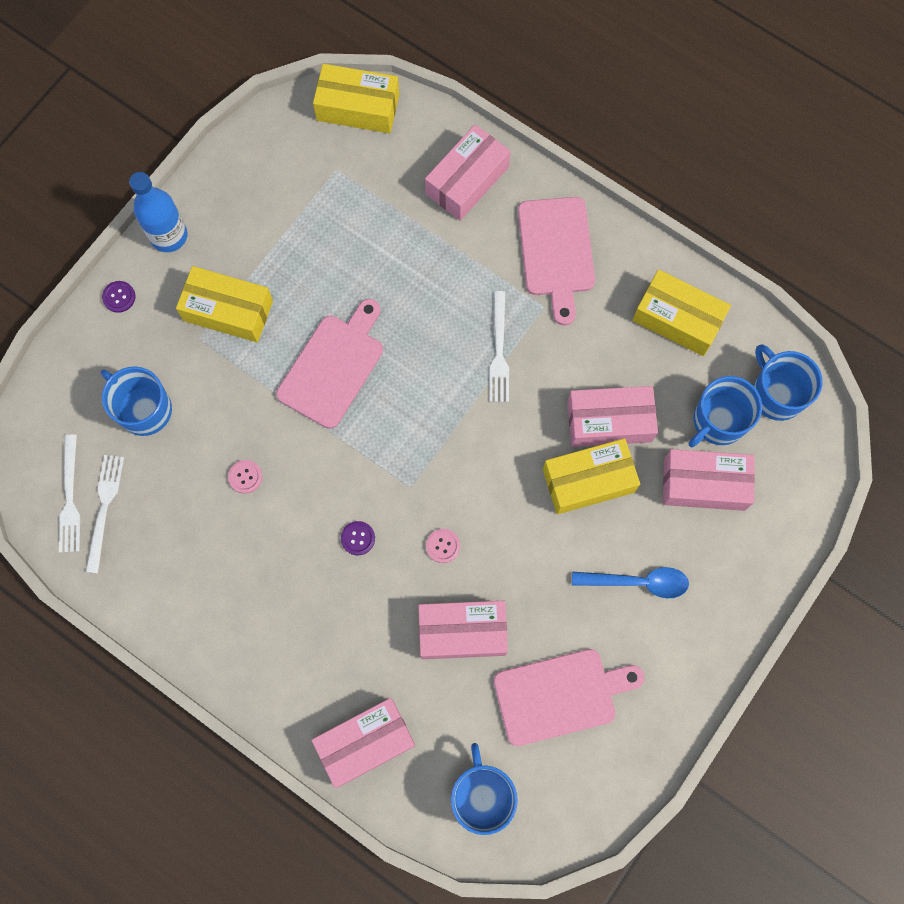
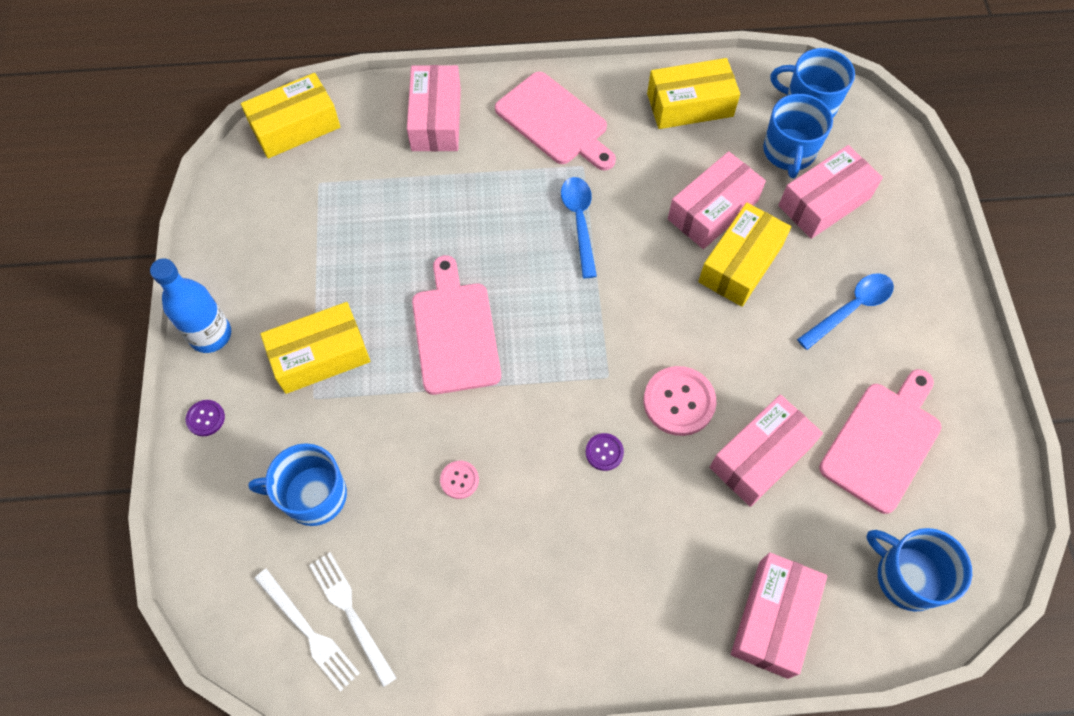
camera: 40 degrees left, 10 degrees down
(443, 546) = (679, 402): pink button -> pink button, size x1.93
(499, 351) = (579, 222): white fork -> blue spoon

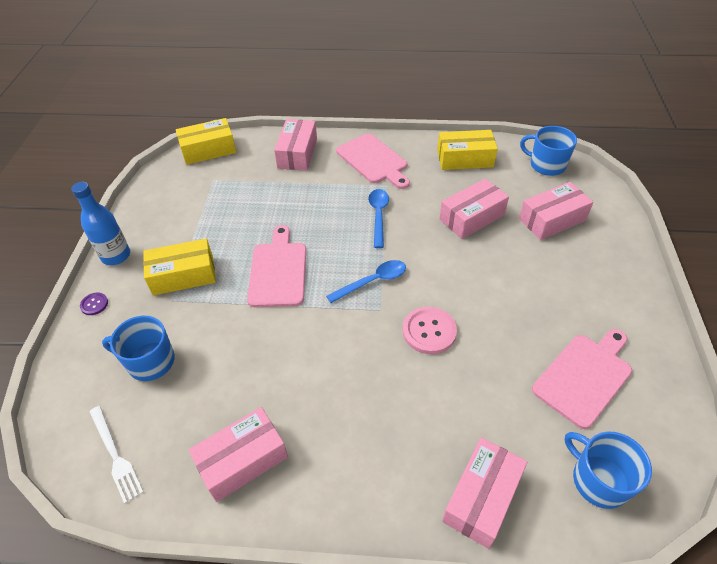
camera: 10 degrees right, 15 degrees down
(351, 613) = (151, 446): white fork -> none
(459, 480) = (256, 364): pink button -> none
(604, 452) = (367, 358): purple button -> none
(740, 264) = (487, 250): yellow box -> none
(760, 457) = (486, 375): pink box -> pink box (242, 460)
(789, 152) = (529, 189): blue mug -> none
(850, 309) = (566, 285): blue spoon -> blue spoon (372, 281)

